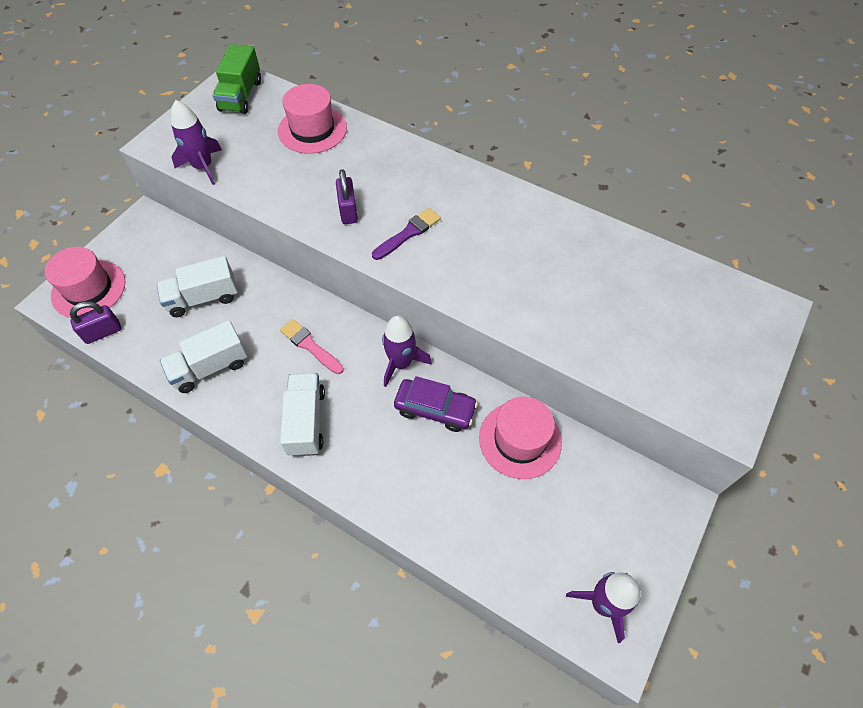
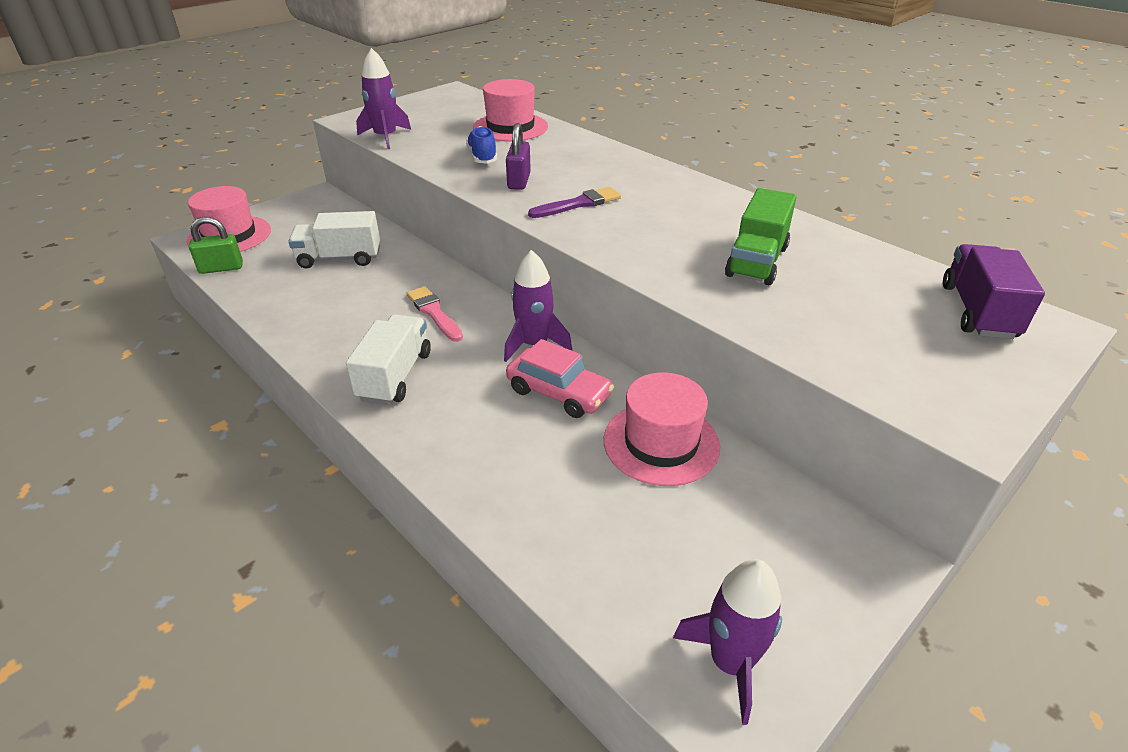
camera: 15 degrees right, 20 degrees down
(103, 332) = (221, 268): purple padlock -> green padlock
(210, 367) = (314, 312): white truck -> none
(241, 96) = (451, 101): green truck -> green truck (757, 261)
(304, 181) = (482, 157): none -> blue shoe
(435, 409) = (559, 393): purple car -> pink car
(724, 303) = (977, 311): none -> purple truck

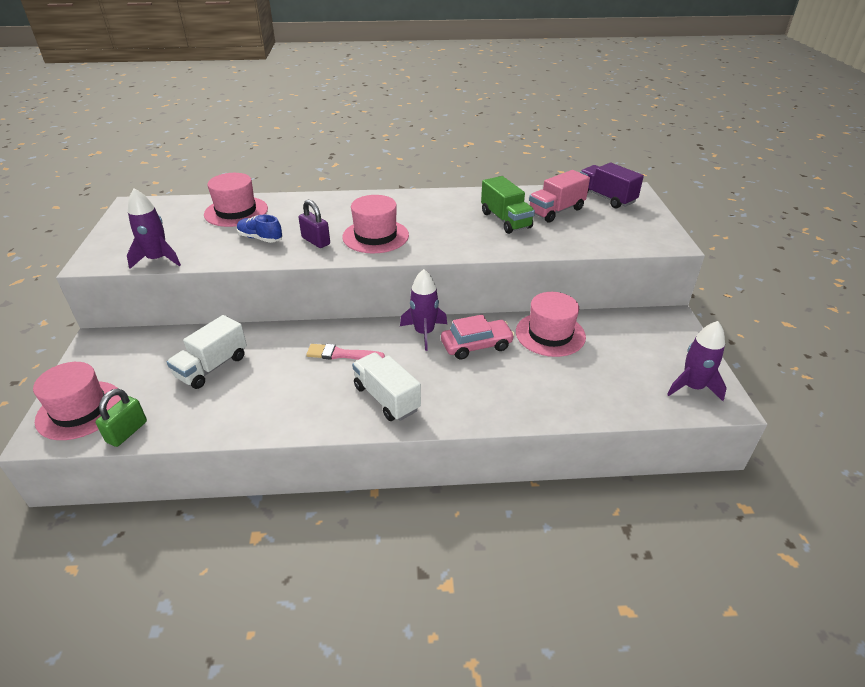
camera: 50 degrees left, 0 degrees up
(579, 204) = (375, 236): purple brush -> pink hat
(853, 287) = (556, 211): none -> pink truck

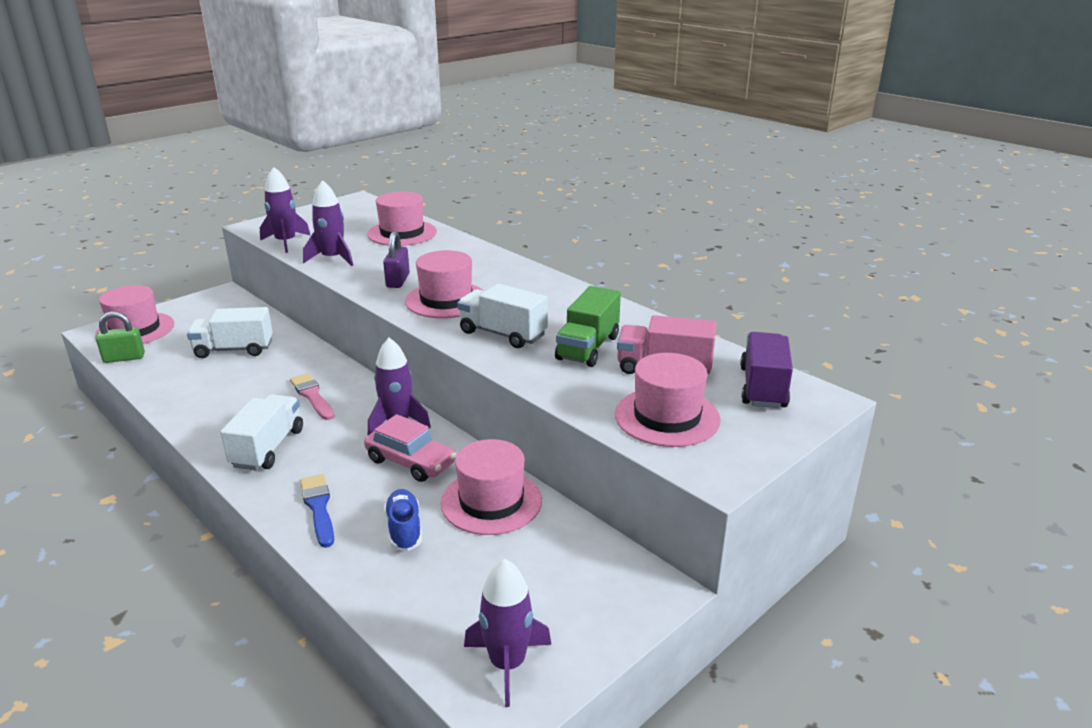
camera: 50 degrees right, 10 degrees down
(230, 251) = (332, 258): none -> purple rocket
(260, 238) = (370, 259): blue shoe -> blue shoe (404, 529)
(452, 237) = (502, 334): none -> white truck
(486, 401) = (318, 507): none -> blue brush
(606, 231) = (667, 417): none -> pink hat

